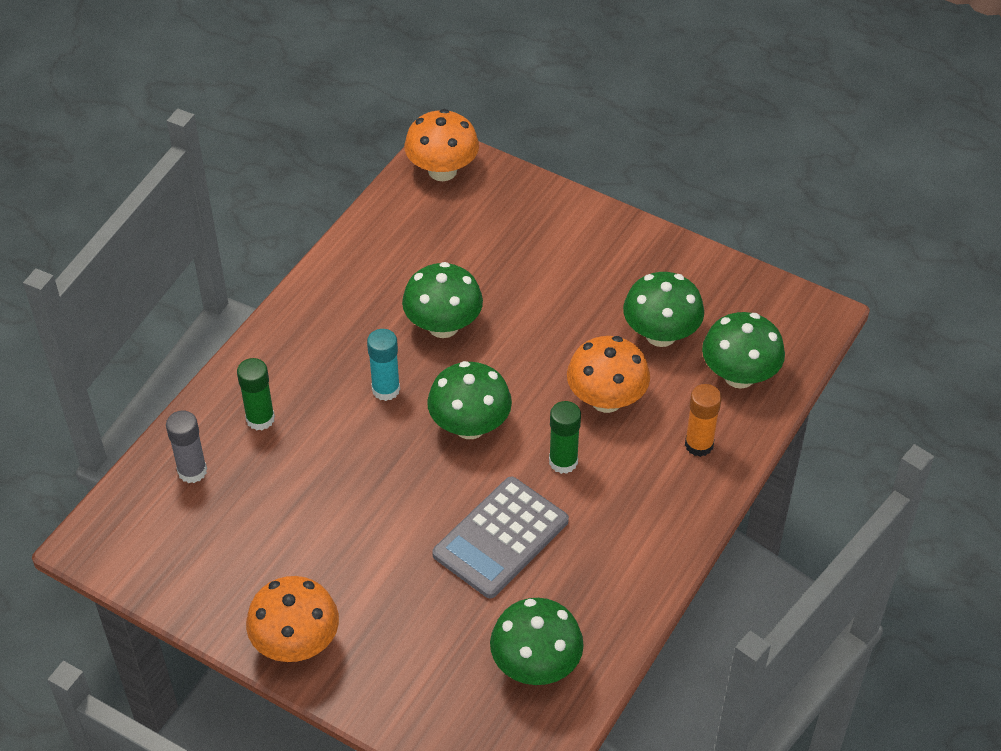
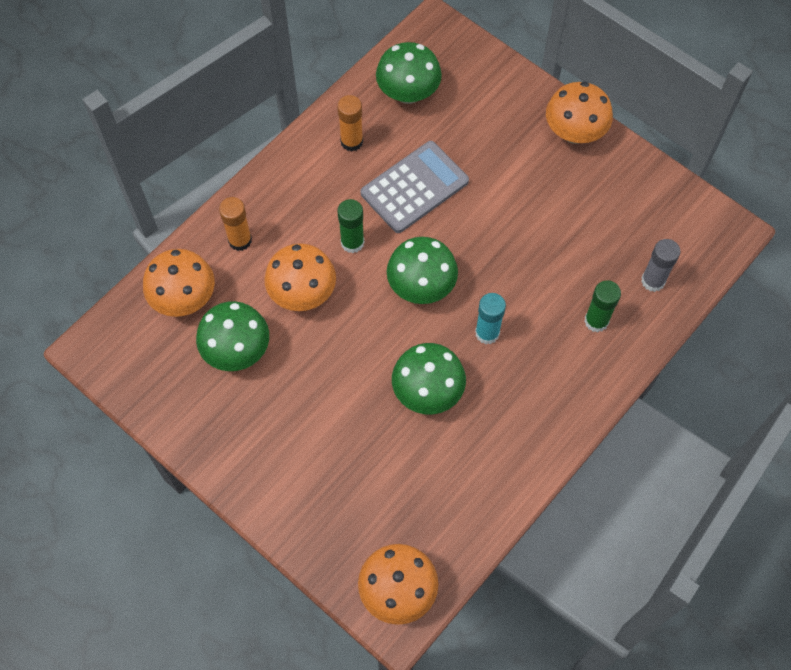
camera: 170 degrees left, 15 degrees up
(596, 585) = (351, 141): none -> orange glue stick
(739, 375) = (184, 298): green mushroom -> orange mushroom

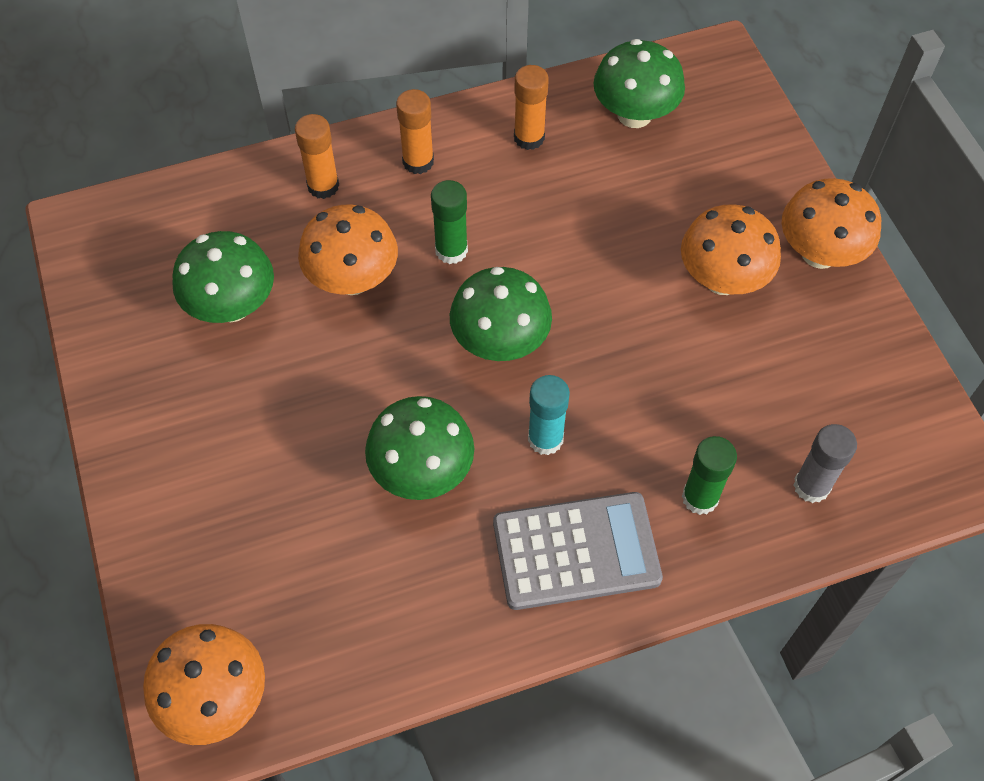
camera: 30 degrees right, 5 degrees down
(184, 298) = (216, 219): orange mushroom -> orange mushroom (722, 279)
(291, 193) = (418, 162): none -> orange glue stick
(414, 187) = (570, 223): grey calculator -> grey calculator (576, 551)

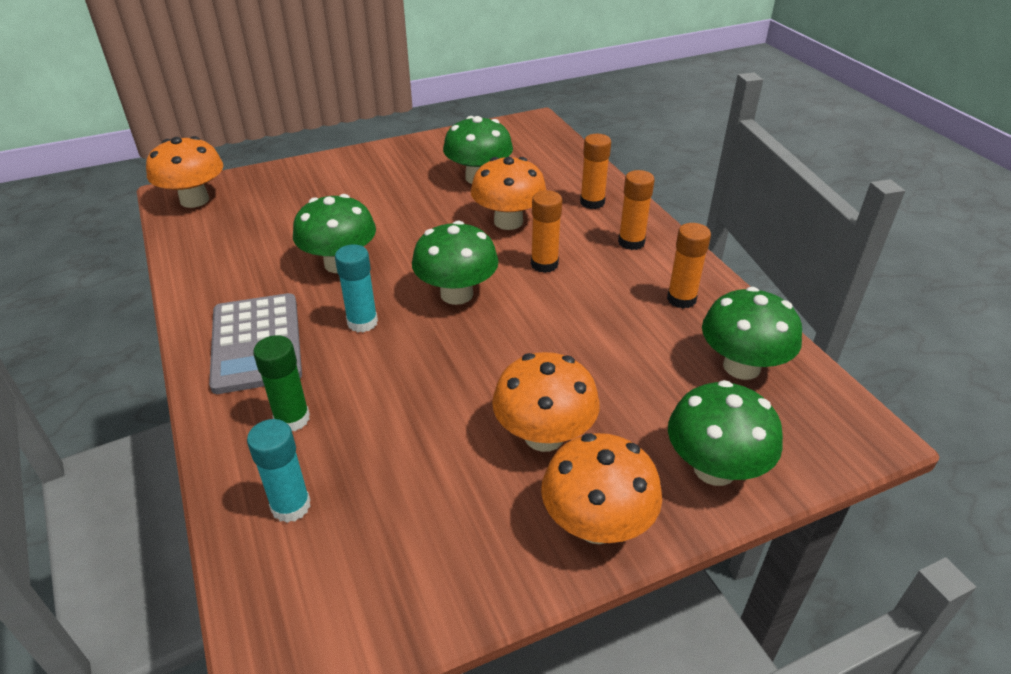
camera: 85 degrees right, 20 degrees down
(451, 250) = (544, 264): green glue stick -> orange glue stick
(758, 163) = (714, 469): none -> green mushroom
(811, 486) = (291, 506): grey glue stick -> turquoise glue stick

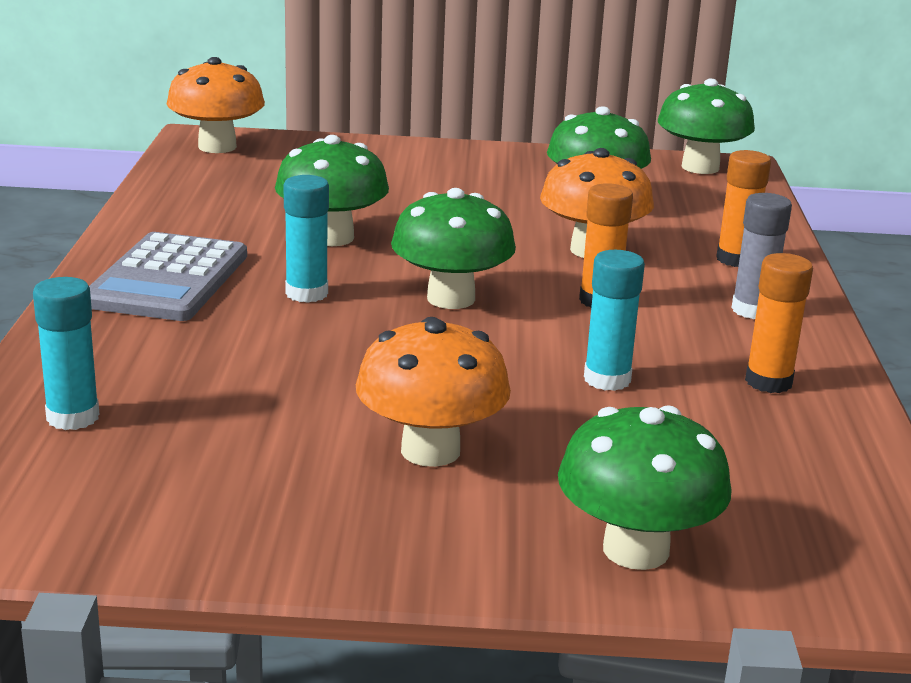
camera: 25 degrees right, 15 degrees down
(292, 419) = (144, 350): green glue stick -> none
(596, 524) = (415, 546): orange mushroom -> none
(597, 331) = (607, 379): none -> turquoise glue stick
(631, 242) = (752, 310): orange glue stick -> grey glue stick
(741, 366) = (789, 469): green mushroom -> green mushroom (700, 167)

